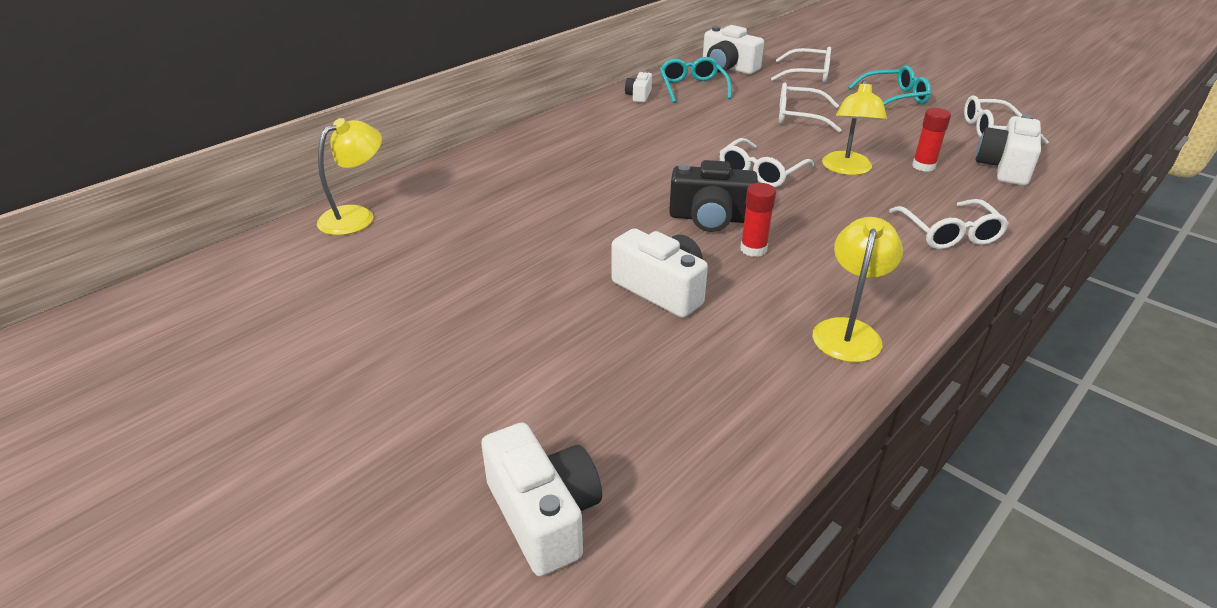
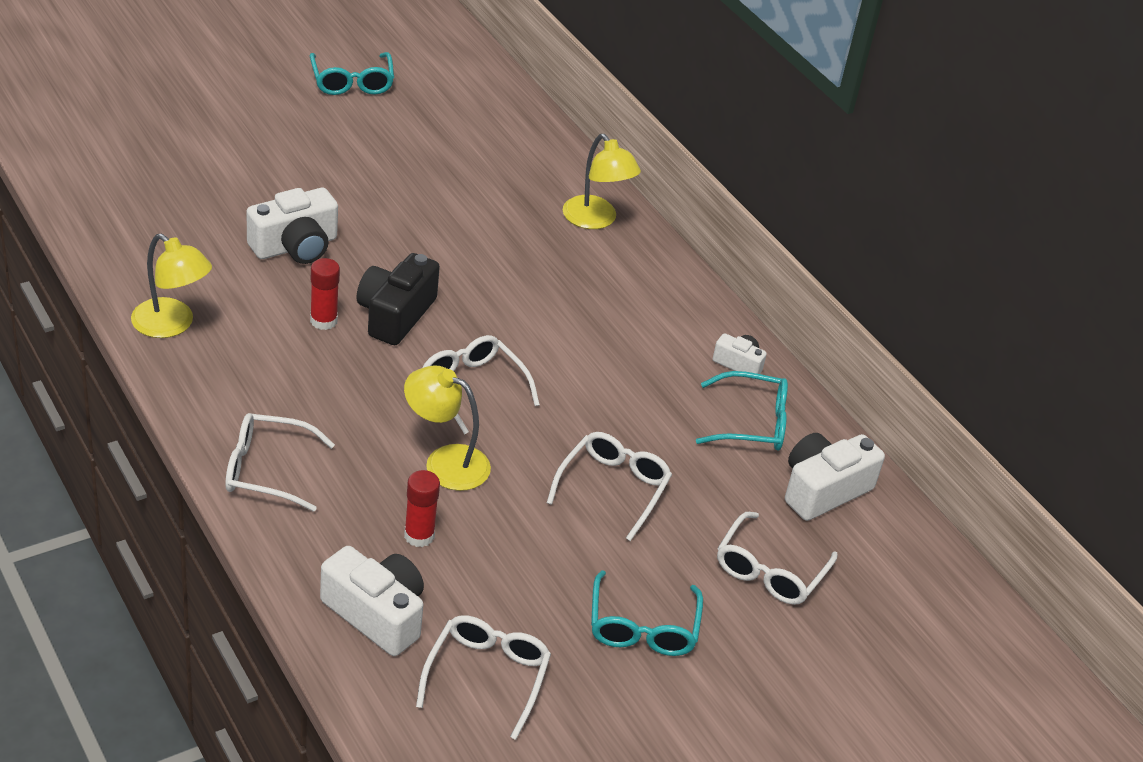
camera: 100 degrees right, 5 degrees up
(319, 327) = (352, 82): none -> turquoise glasses
(356, 216) = (513, 115): yellow lamp -> yellow lamp (596, 220)
(544, 515) = (107, 136): white camera -> none

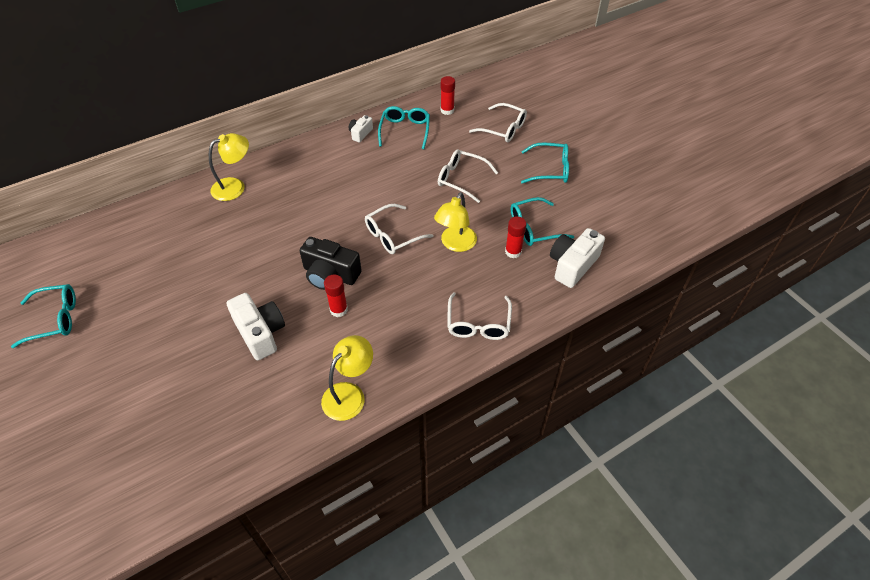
camera: 85 degrees left, 10 degrees up
(476, 574) = (534, 228): none -> turquoise glasses
(487, 676) = (597, 221): white glasses -> none
(823, 490) = (447, 110): white camera -> red glue stick

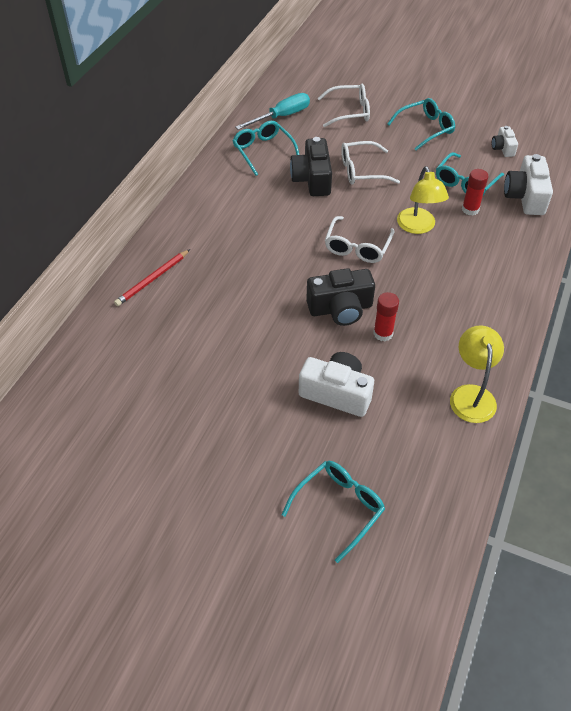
camera: 35 degrees left, 0 degrees up
(55, 319) = (109, 505): turquoise glasses -> turquoise glasses (339, 507)
(235, 186) = (152, 279): yellow lamp -> red pencil
(360, 133) = (223, 172): white camera -> white camera (502, 148)
(417, 168) = (312, 179): none -> black camera
(447, 110) = (281, 116): red glue stick -> turquoise screwdriver
(478, 324) = (507, 280): white glasses -> none

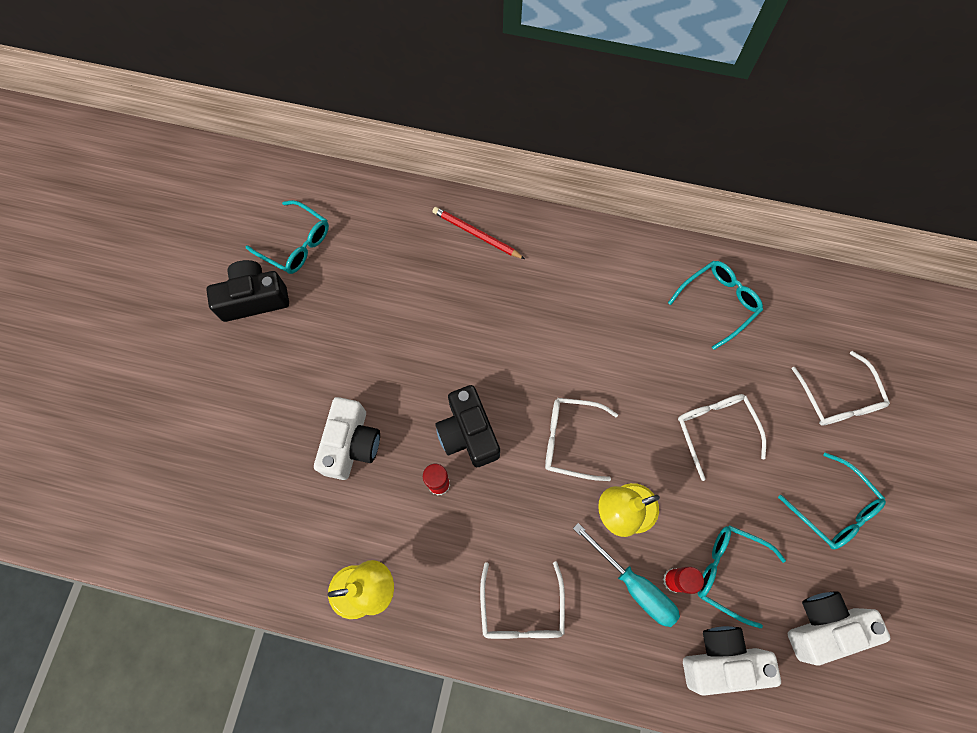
camera: 80 degrees right, 20 degrees up
(281, 116) = (797, 312): turquoise screwdriver -> turquoise screwdriver (634, 585)
(312, 179) = (680, 370): black camera -> black camera (254, 298)
(339, 507) = (219, 463): turquoise glasses -> turquoise glasses (296, 244)
(490, 294) = (522, 610): none -> white glasses
(502, 148) = (823, 626): white camera -> white camera, size x1.82

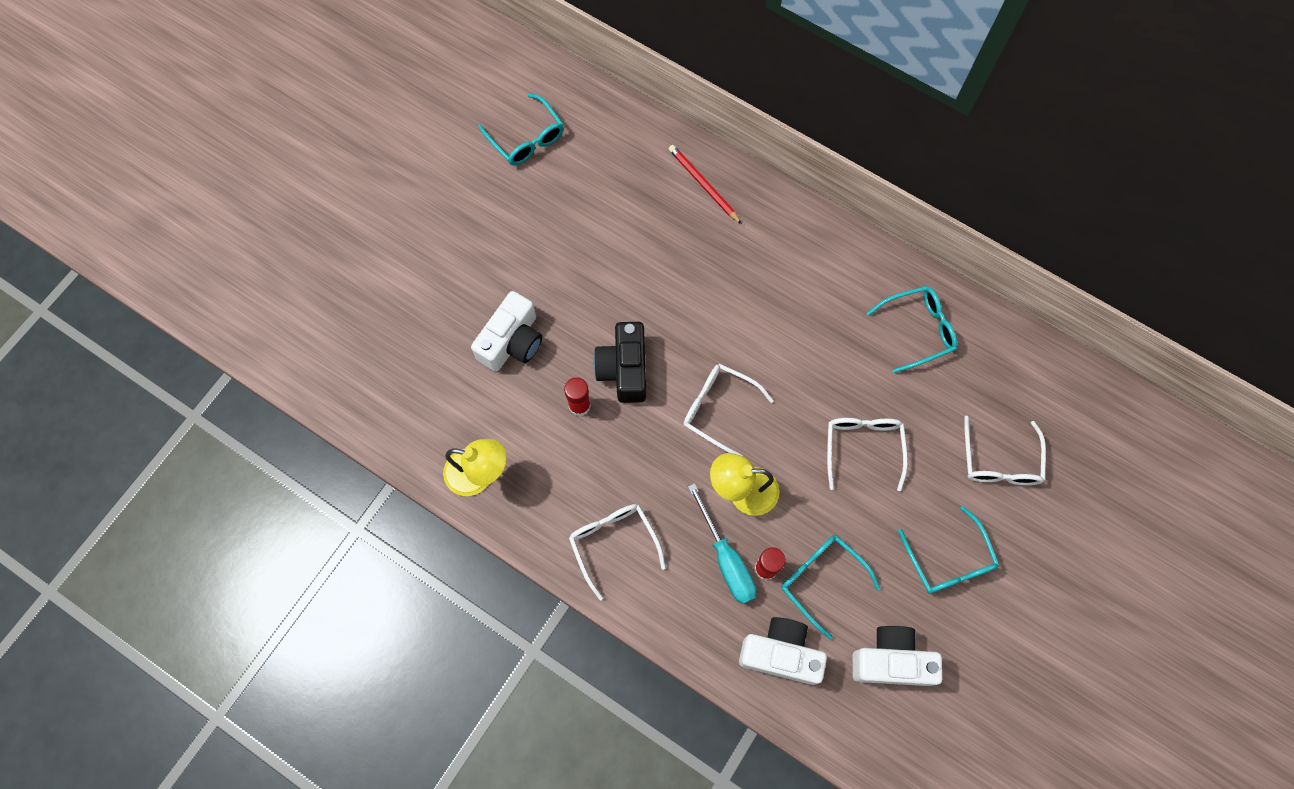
camera: 20 degrees right, 0 degrees up
(254, 298) = (469, 177): black camera -> none
(522, 610) = (613, 543): white glasses -> white glasses turned 135 degrees clockwise

